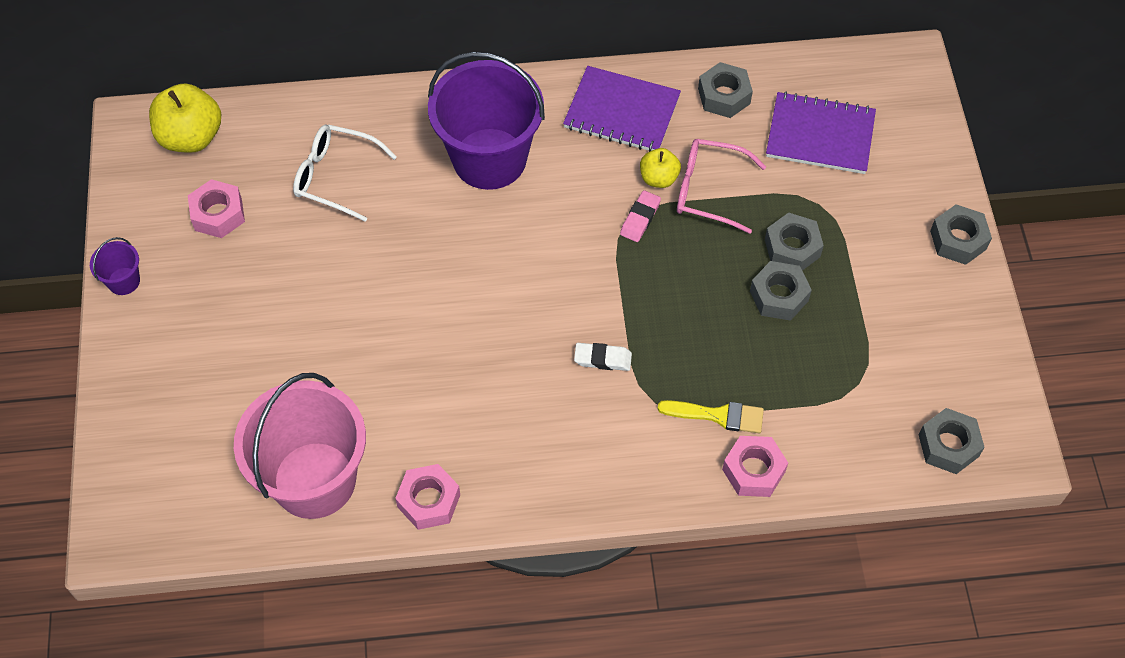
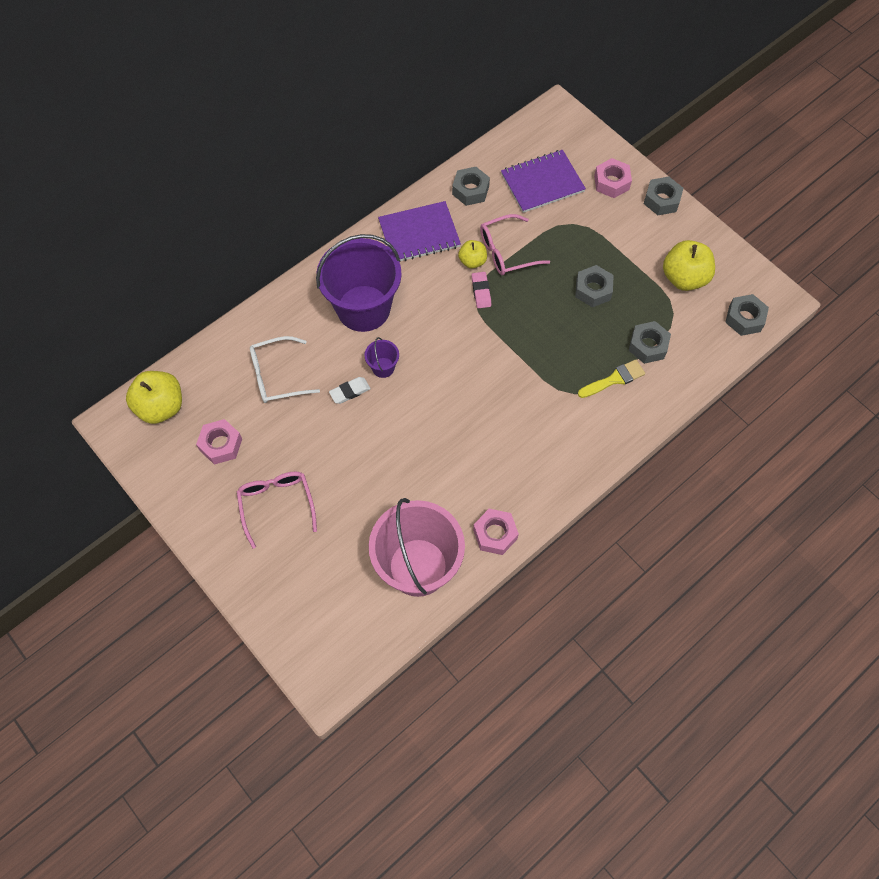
camera: 35 degrees left, 5 degrees up
(124, 281) = (194, 525): purple bucket -> purple bucket (383, 367)
(223, 314) = (276, 504): none -> pink glasses
(602, 359) = (526, 387): white eraser -> white eraser (350, 392)
(753, 470) = (657, 398): pink nut -> pink nut (611, 182)
(792, 248) = (578, 258): grey nut -> grey nut (648, 346)
(909, 349) = (684, 278): none -> yellow apple

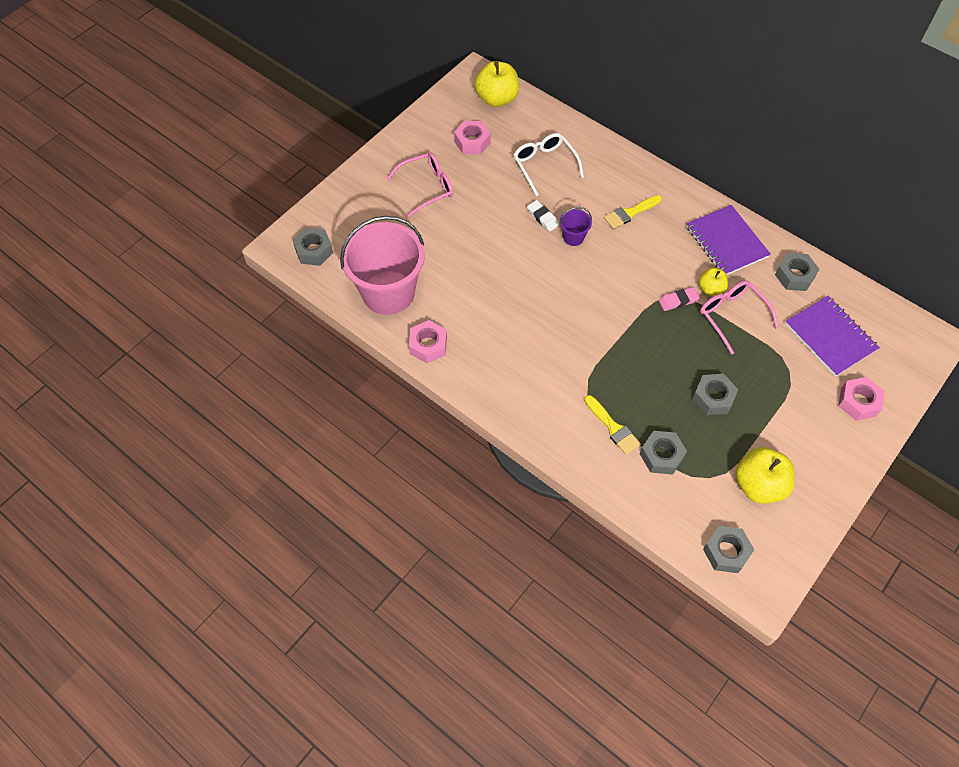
camera: 80 degrees right, 5 degrees down
(363, 308) = (630, 213): purple bucket -> yellow brush
(661, 200) = (855, 454): grey nut -> grey nut (314, 251)

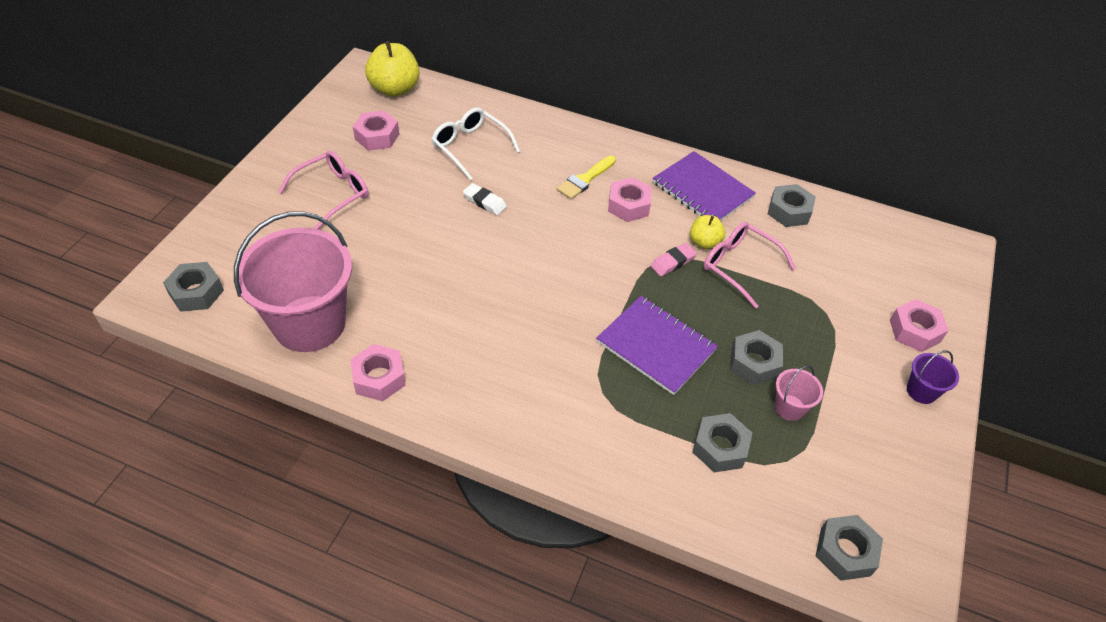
camera: 20 degrees left, 10 degrees down
(573, 237) = (527, 216): purple bucket -> purple bucket (921, 391)
(613, 428) = (648, 427): yellow brush -> none
(659, 244) = (628, 205): none -> pink nut
(727, 439) = (789, 407): none -> pink bucket
(758, 485) = (848, 455): yellow apple -> none
(830, 337) = (854, 267): purple notebook -> purple notebook (656, 346)

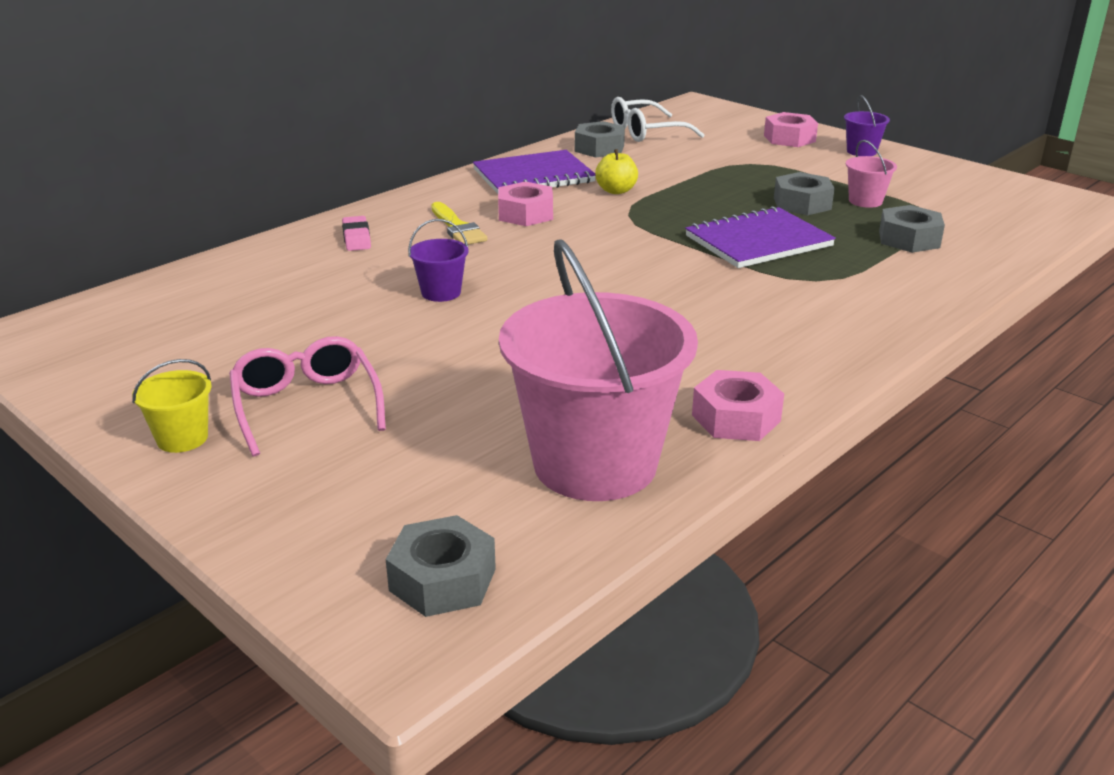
camera: 65 degrees left, 20 degrees down
(289, 163) = (182, 438): none -> yellow bucket
(377, 136) = (208, 349): pink nut -> none
(395, 89) = (106, 318): yellow apple -> none
(470, 147) = (316, 284): white glasses -> white glasses (646, 132)
(484, 202) = (441, 292): white eraser -> purple bucket
(673, 262) = (635, 210): pink eraser -> pink eraser (356, 238)
(739, 266) = (663, 183): pink glasses -> none
(845, 552) = (1038, 215): grey nut -> none

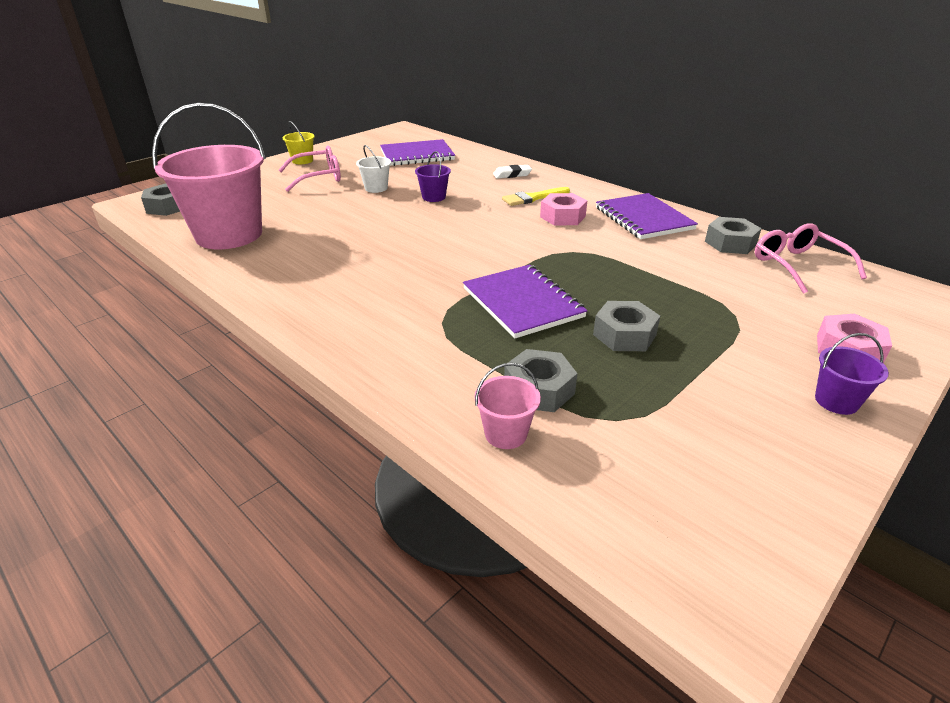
camera: 90 degrees right, 5 degrees up
(215, 313) = (417, 155): none -> purple notebook
(356, 238) = (512, 175): pink eraser -> white eraser
(387, 342) = (376, 188): none -> white bucket
(616, 191) = (623, 248): yellow apple -> none
(646, 132) = (798, 265): white glasses -> pink glasses
(736, 418) = (249, 273): pink nut -> none
(865, 201) = (646, 377): pink bucket -> pink bucket (506, 434)

